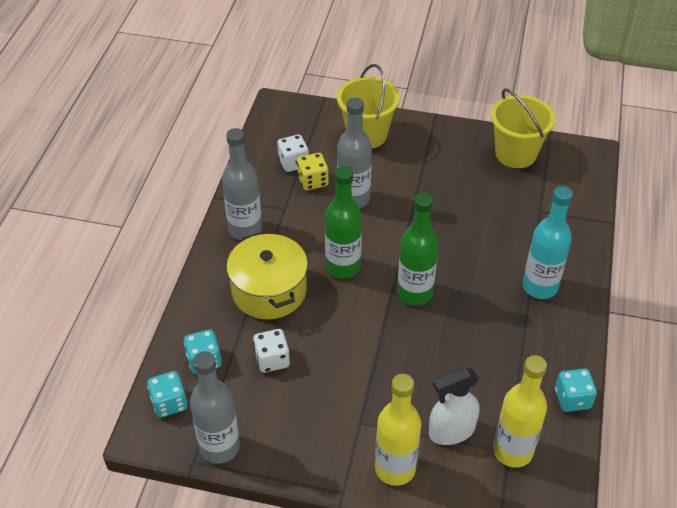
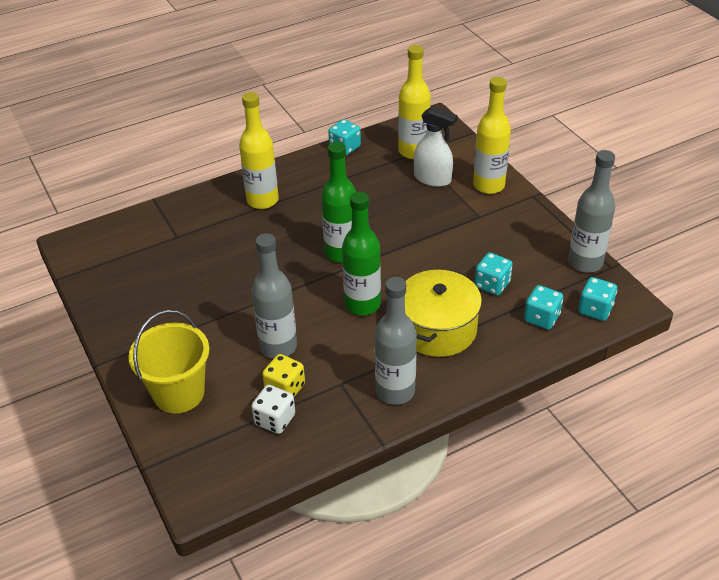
camera: 130 degrees left, 5 degrees down
(272, 359) = (492, 284): white dice -> turquoise dice
(515, 154) = (113, 283): yellow bucket -> none
(540, 287) = (262, 200): turquoise bottle -> yellow bottle

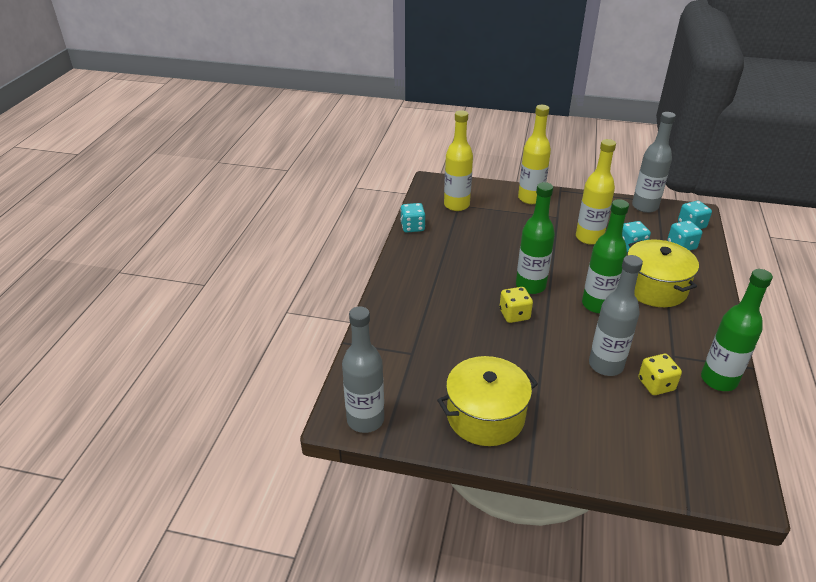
camera: 50 degrees left, 5 degrees down
(143, 309) = (485, 416): none -> yellow pot
(179, 393) = (612, 445): yellow bucket -> none
(262, 200) = (424, 290): yellow bottle -> yellow bottle (589, 238)
(275, 420) = (687, 406): white dice -> none
(288, 263) = (514, 314): none -> yellow dice
(336, 427) = (718, 380): none -> green bottle
(395, 391) = (702, 336): grey bottle -> grey bottle (365, 420)
(432, 179) = (496, 213): white spray bottle -> none

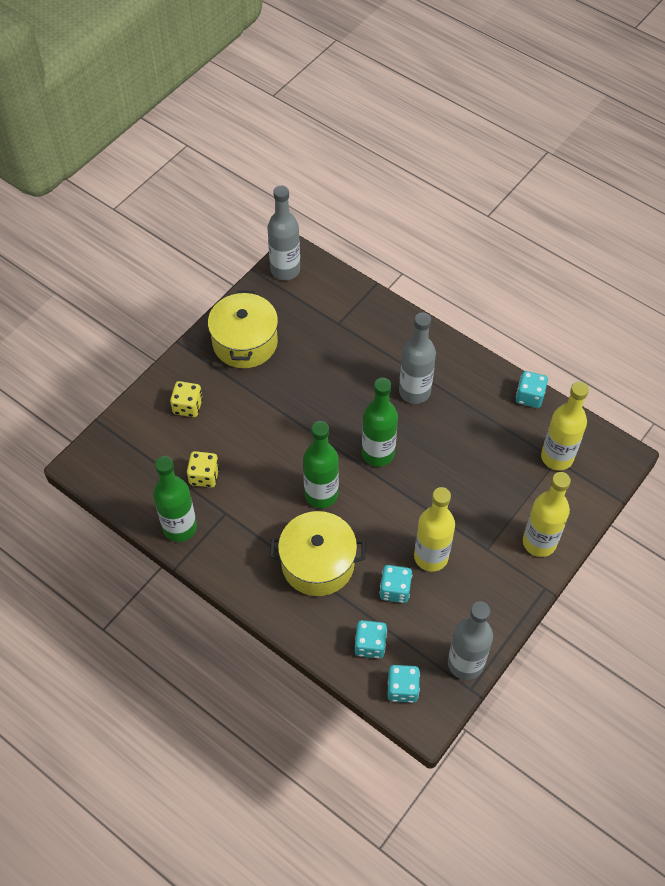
camera: 115 degrees right, 20 degrees up
(514, 314) = (344, 418): yellow dice -> yellow dice (188, 406)
(605, 365) = (245, 453): grey bottle -> grey bottle (414, 392)

